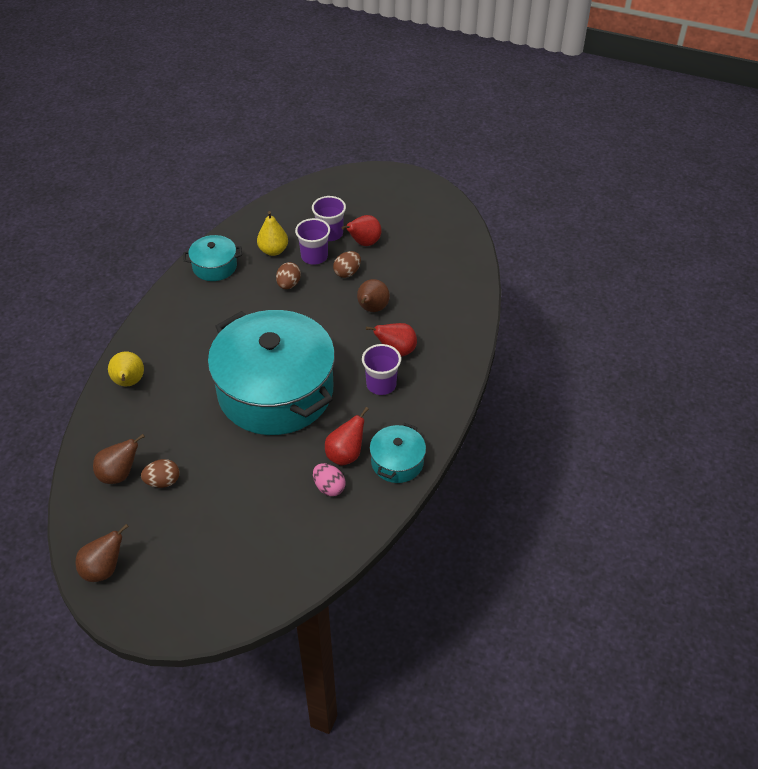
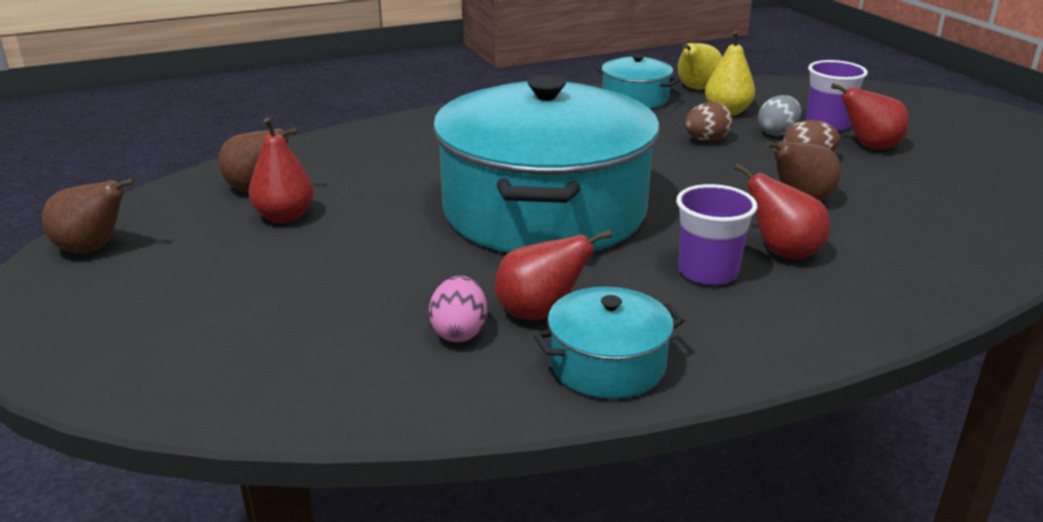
camera: 45 degrees right, 20 degrees down
(129, 382) = (398, 135): yellow pear -> yellow pear (696, 89)
(163, 481) = (284, 216): brown egg -> red pear
(314, 256) = (777, 133): purple cup -> grey egg

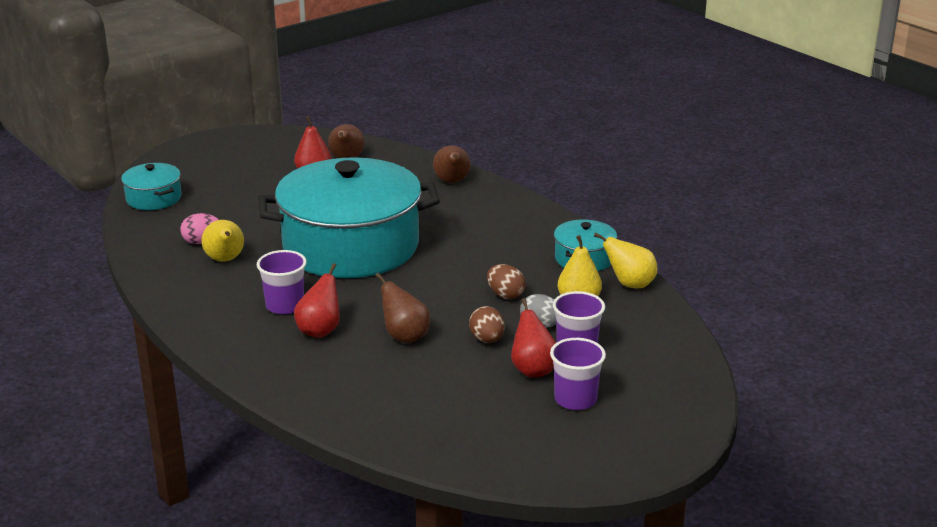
camera: 75 degrees right, 0 degrees up
(93, 249) = (261, 139): brown pear -> brown pear (452, 182)
(539, 313) = (225, 260): red pear -> yellow pear
(607, 365) = (179, 283): turquoise pot -> turquoise pot (153, 198)
(925, 136) = (575, 399): none -> purple cup

